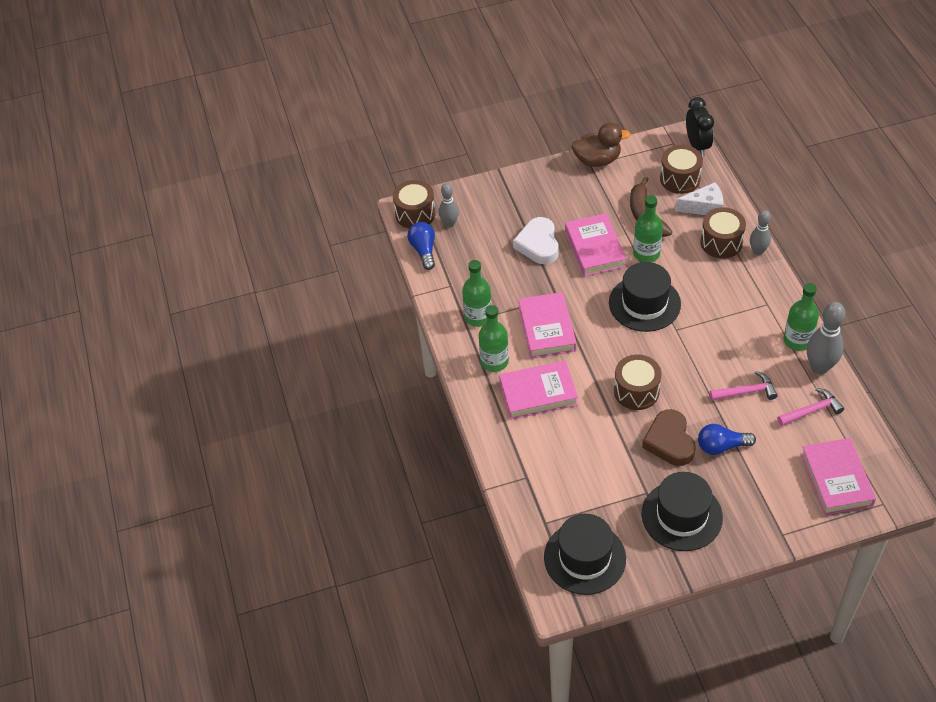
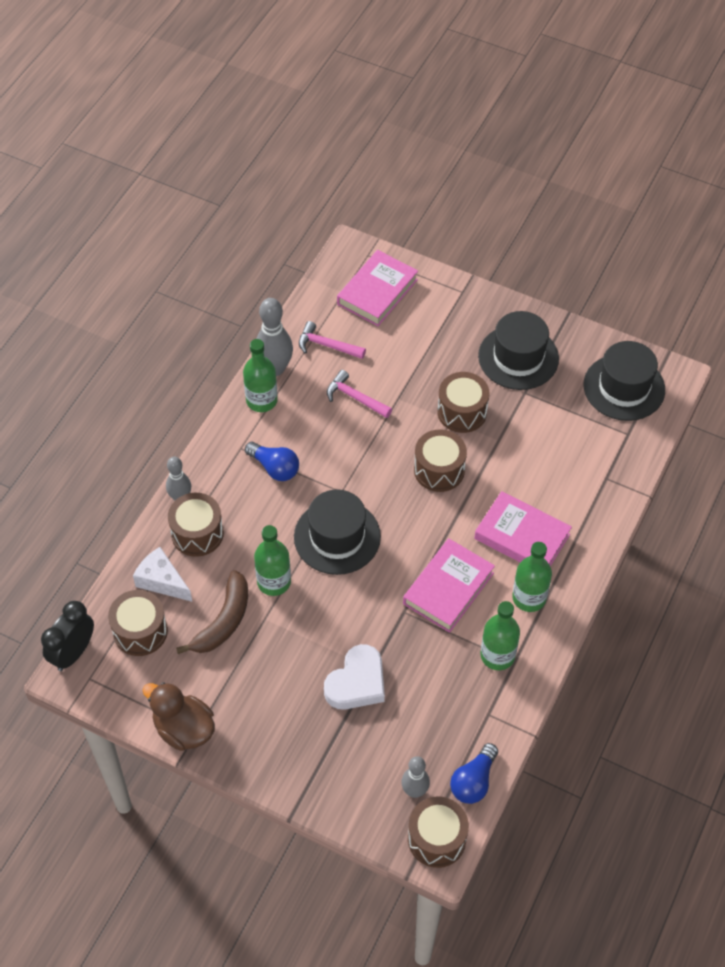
camera: 140 degrees left, 5 degrees up
(594, 248) = (311, 630): pink book -> none
(669, 441) = (462, 412): brown heart -> brown drum
(721, 446) = (427, 377): blue light bulb -> blue light bulb (274, 468)

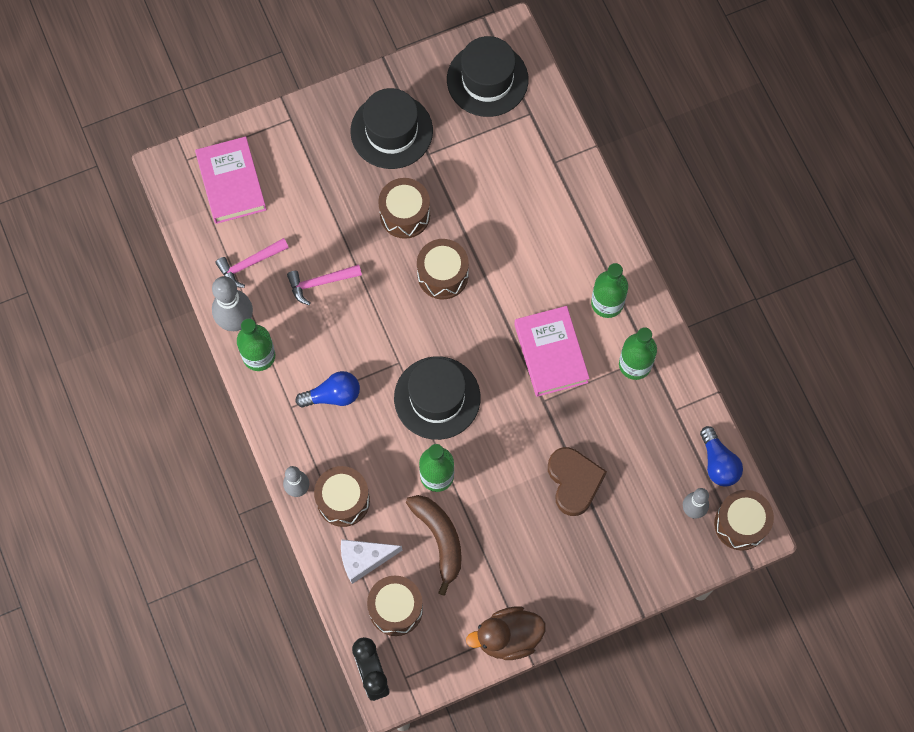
camera: 50 degrees left, 15 degrees up
(357, 683) = (574, 482): white heart -> brown heart
(522, 537) = (552, 264): pink book -> none

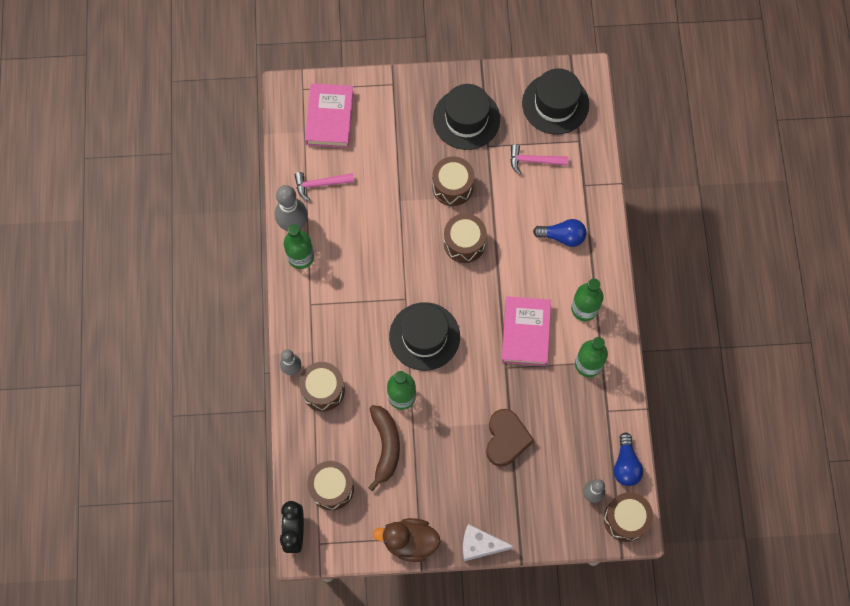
camera: 20 degrees right, 0 degrees up
(320, 283) = (368, 217): pink hammer -> pink hammer (534, 161)
(333, 395) = (345, 306): blue light bulb -> blue light bulb (562, 236)
(364, 559) = (322, 441): white cheese -> white cheese (480, 545)

